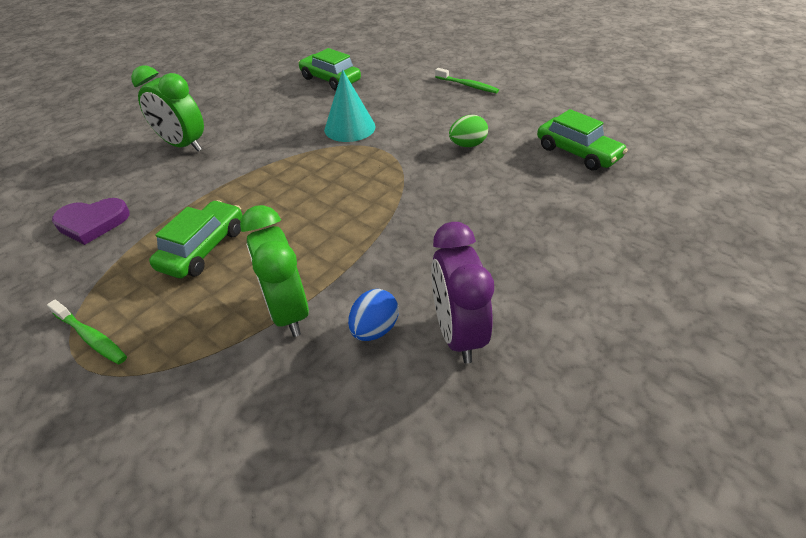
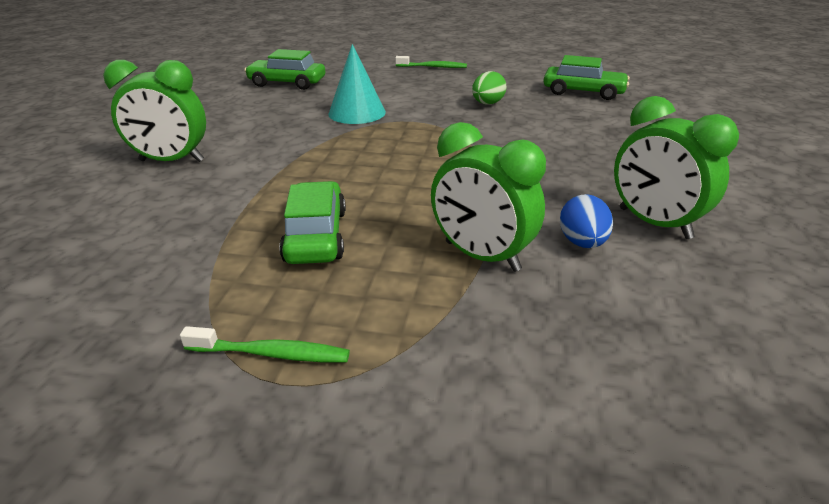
camera: 30 degrees left, 10 degrees down
(92, 223) = (128, 253): purple heart -> none
(457, 333) = (654, 223): purple clock -> green clock

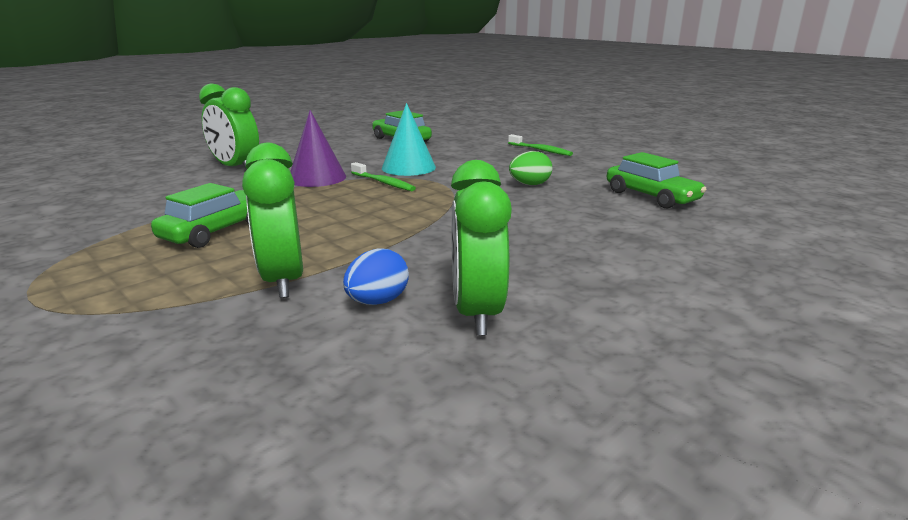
camera: 35 degrees right, 10 degrees down
(271, 353) = (56, 281): green toothbrush -> green toothbrush (383, 183)
(291, 147) = (317, 178): none -> purple cone

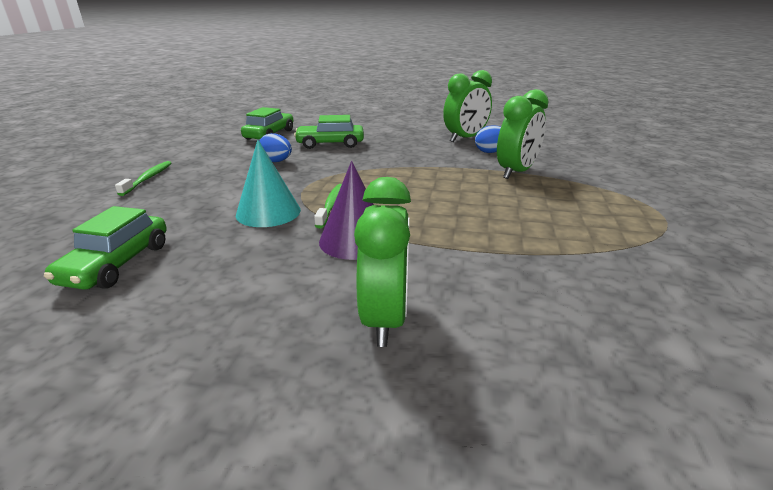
camera: 125 degrees left, 5 degrees up
(216, 231) = (518, 217): green car -> green car (330, 144)
(529, 184) = (276, 161): green egg -> blue egg

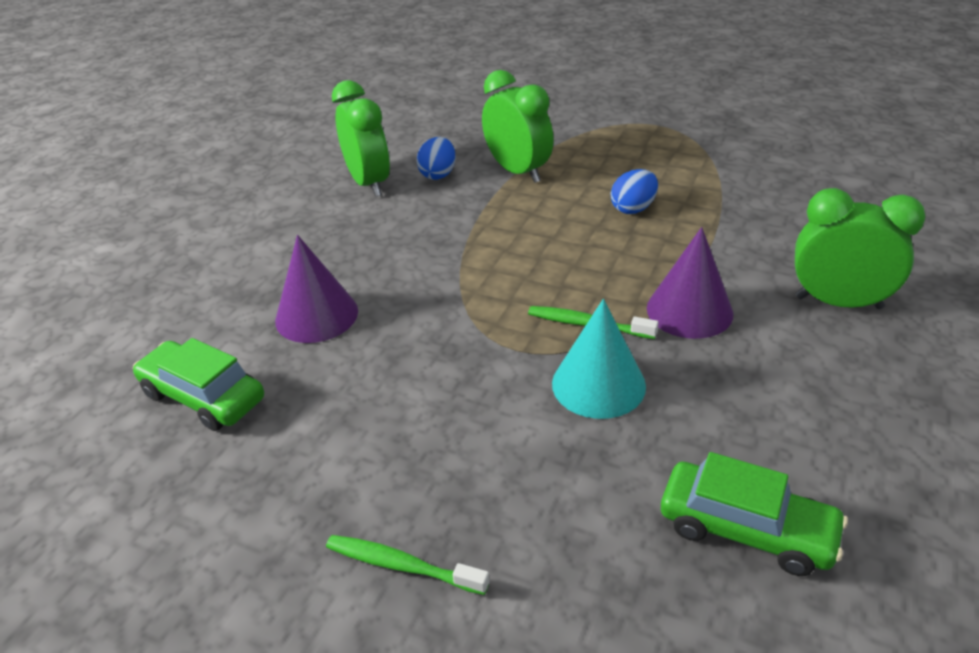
camera: 75 degrees left, 10 degrees up
(276, 161) = (382, 382): blue egg -> blue egg (633, 208)
(330, 144) = (316, 315): green car -> purple cone

